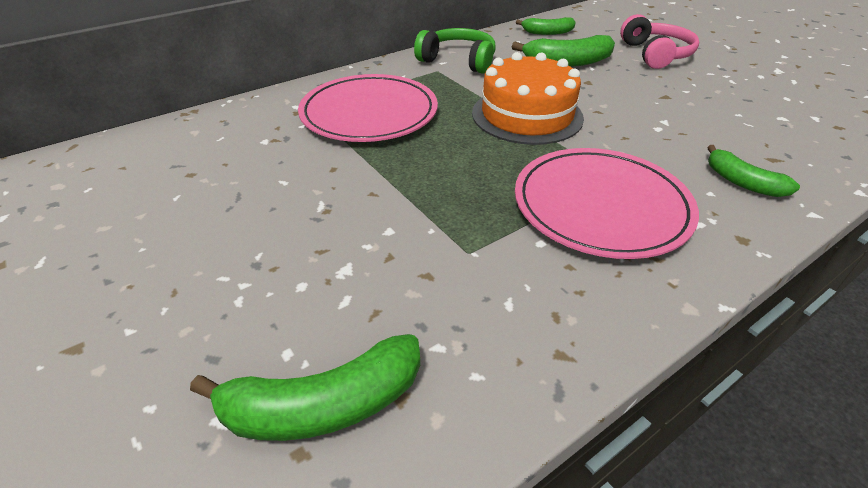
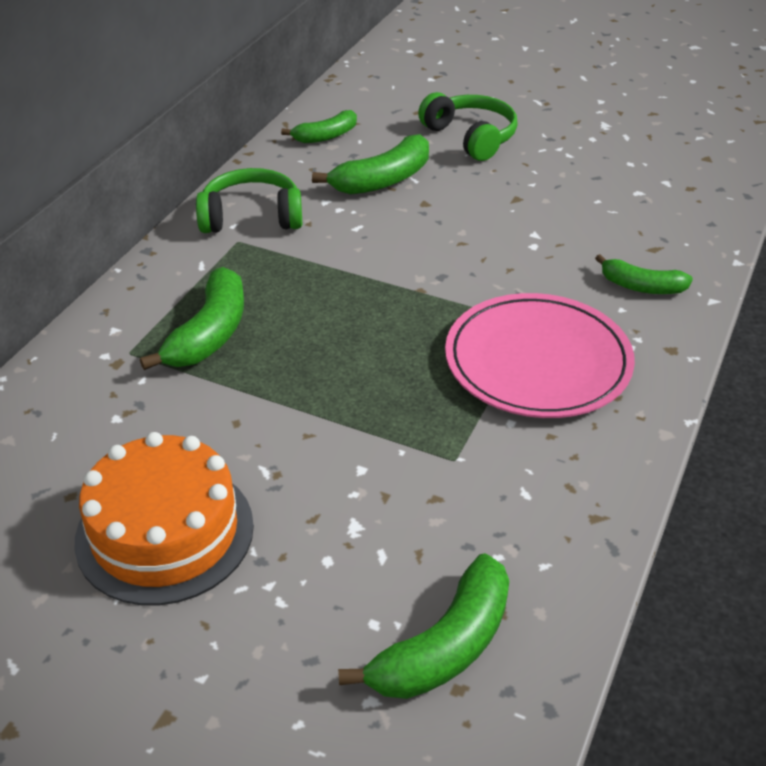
camera: 30 degrees left, 0 degrees up
(369, 113) = (209, 333): pink plate -> green banana
(527, 115) = (392, 274): orange cake -> orange cake (165, 532)
(655, 54) = (471, 137): pink headphones -> green headphones

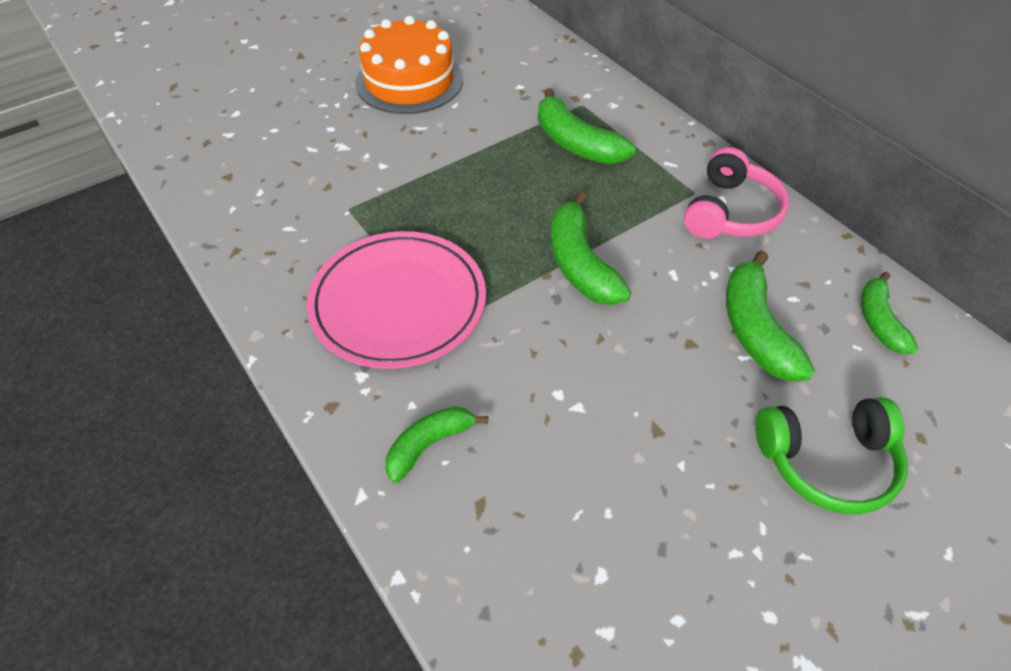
camera: 120 degrees right, 10 degrees up
(251, 217) = (731, 212): green headphones -> pink headphones
(444, 646) = (232, 147): green banana -> green banana (580, 264)

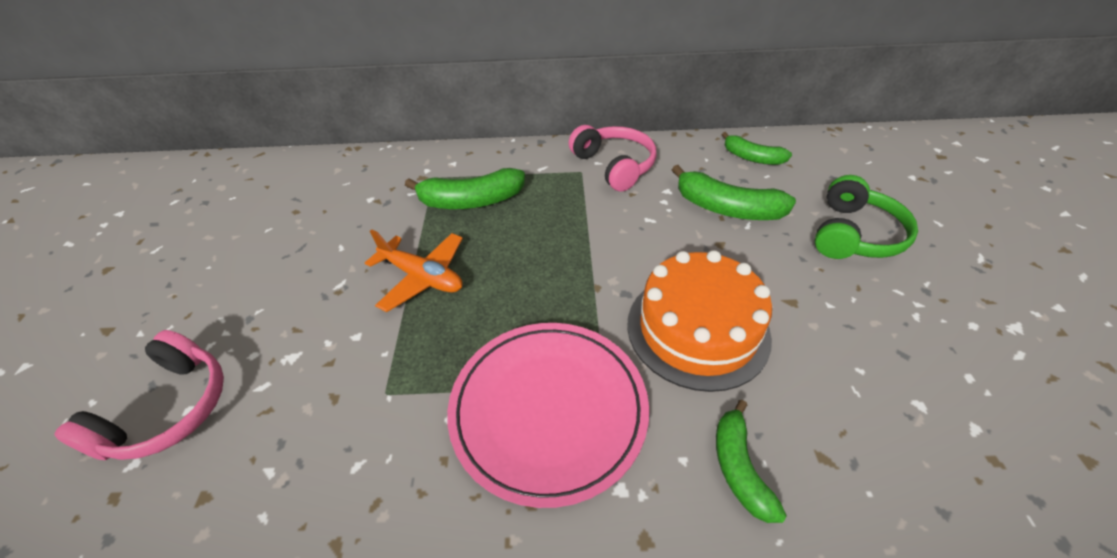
camera: 55 degrees left, 5 degrees down
(268, 122) = (169, 410): none -> pink headphones
(409, 81) = (269, 262): orange cake -> orange cake (697, 329)
(464, 165) = (422, 277): none -> orange plane
(580, 264) = (601, 262): green banana -> none

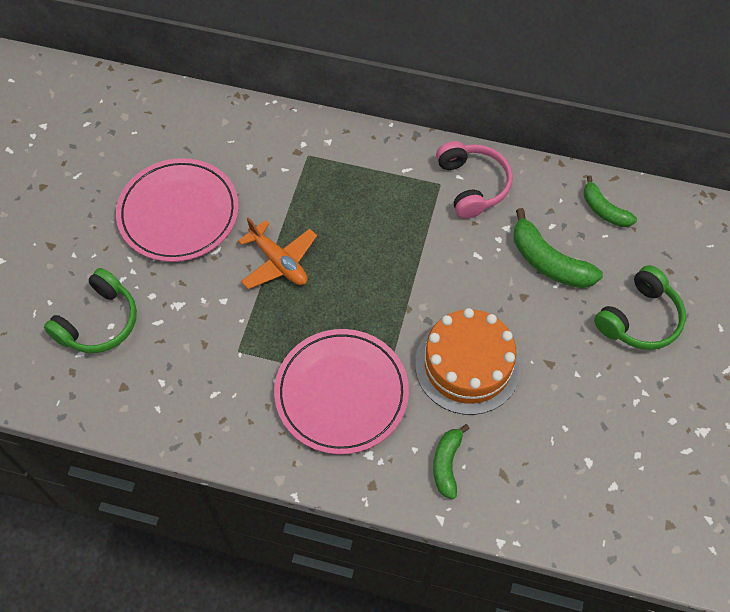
camera: 15 degrees right, 15 degrees up
(169, 410) = (99, 322): pink headphones -> green headphones
(288, 257) = (178, 213): none -> pink plate
(471, 201) = (334, 193): green banana -> none

